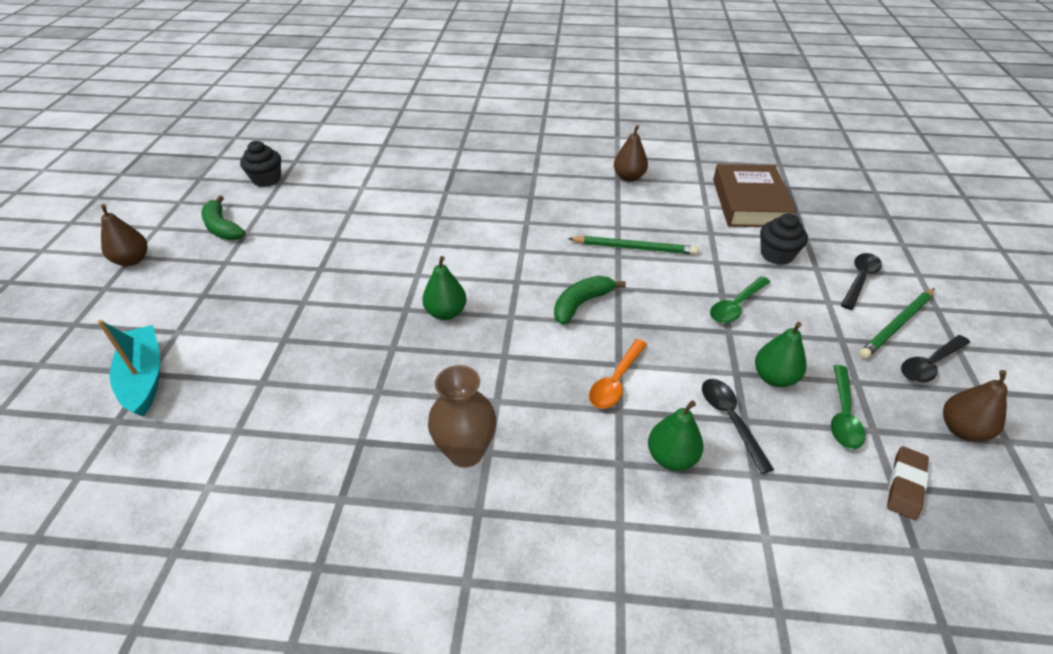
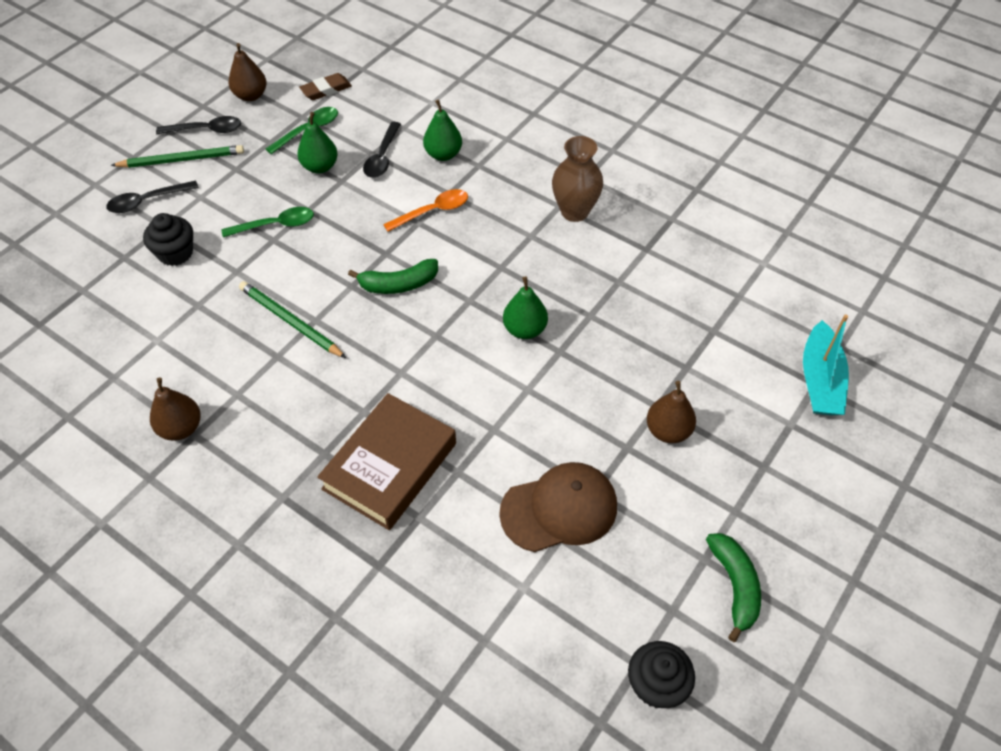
camera: 150 degrees left, 10 degrees up
(132, 260) = (852, 571): brown pear -> brown pear (668, 431)
(356, 222) = (559, 509): none -> brown cap
(749, 203) = (109, 322): brown book -> brown book (390, 466)

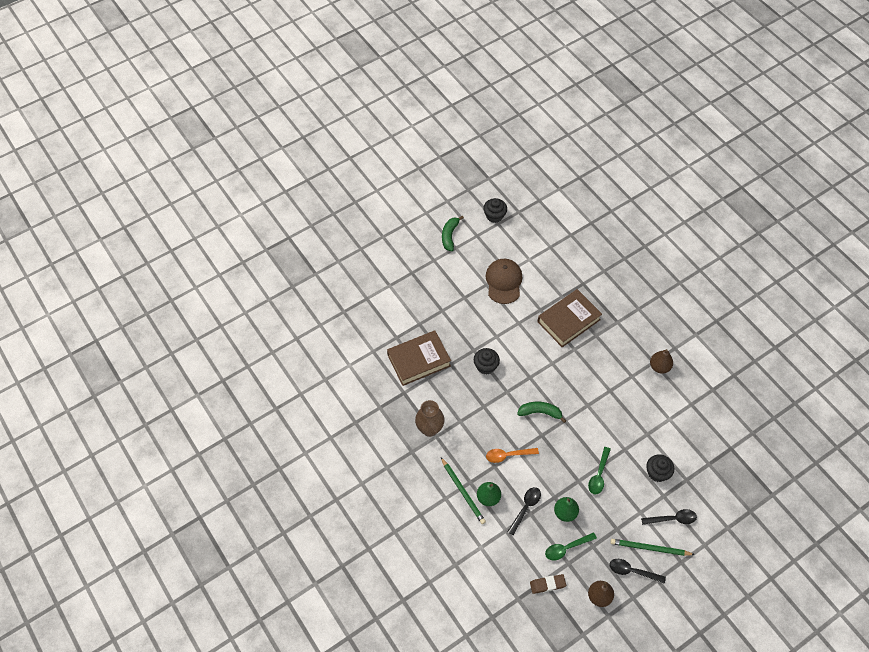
camera: 160 degrees left, 5 degrees up
(275, 225) = (599, 475): green spoon -> green spoon turned 75 degrees counterclockwise
(290, 321) = (600, 408): green pencil -> green pencil (463, 492)
(525, 329) = (485, 366): green pear -> black cupcake
(559, 509) = (504, 282): brown cap -> brown cap turned 90 degrees clockwise
(650, 304) = (419, 360): none -> brown book
(668, 431) = (443, 298): brown pear -> none
(820, 380) = (364, 299): turquoise boat -> none

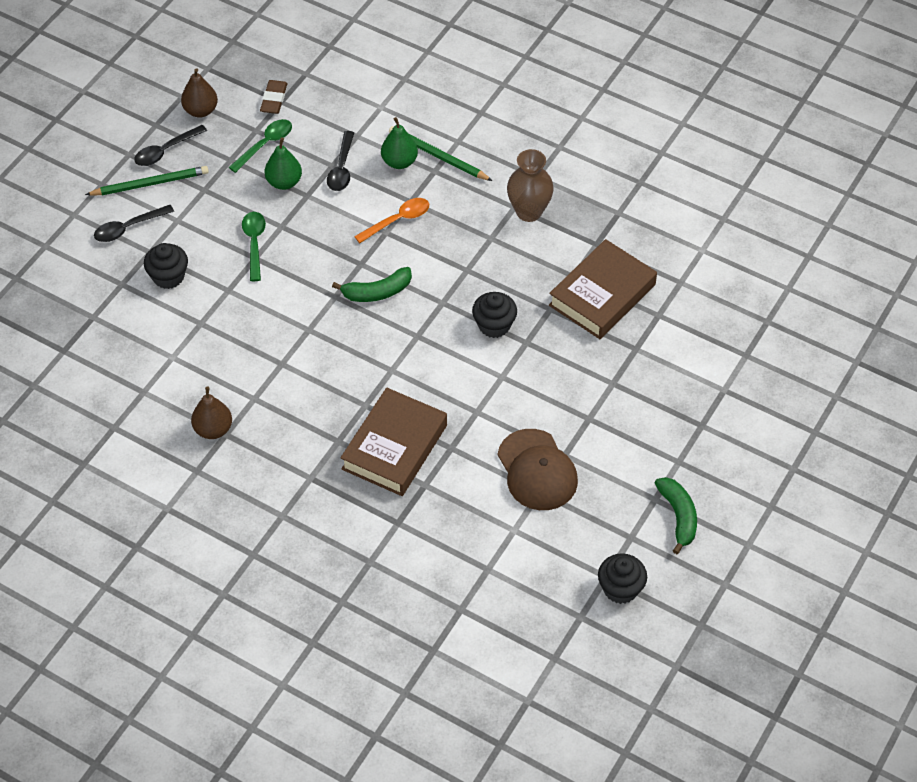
camera: 155 degrees right, 5 degrees down
(547, 584) = (274, 99): brown eraser -> brown eraser turned 45 degrees counterclockwise
(632, 571) = (166, 151): black spoon -> black spoon turned 150 degrees clockwise

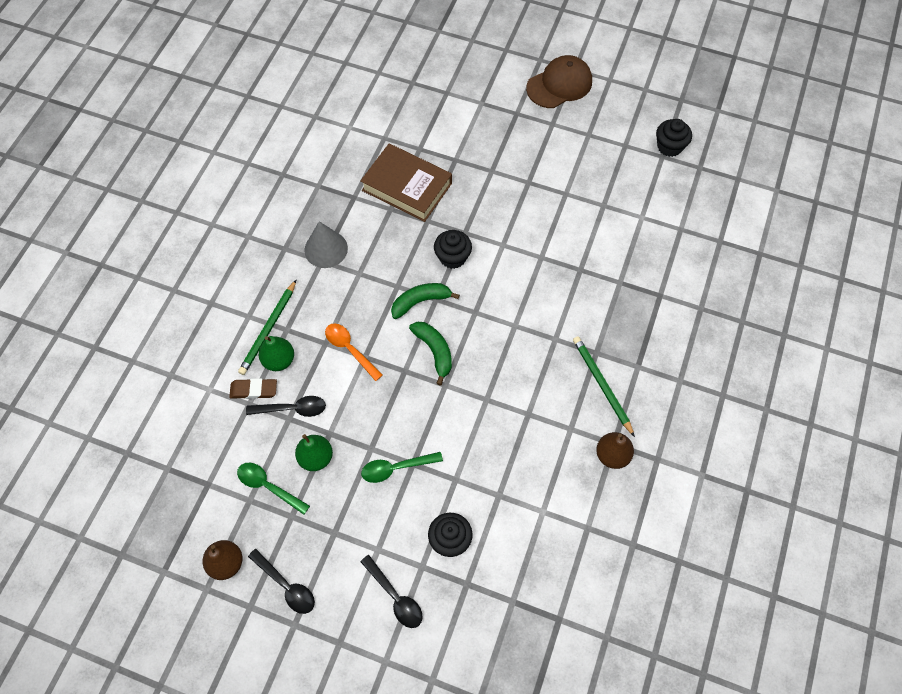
camera: 100 degrees left, 10 degrees up
(150, 183) = (333, 590): green pencil -> green pencil (601, 385)
(274, 99) = (206, 491): brown eraser -> brown eraser (254, 390)
(394, 447) = (591, 309): brown book -> none
(529, 212) = (326, 249): brown vase -> grey cone
(537, 470) = (585, 209): brown cap -> brown cap (559, 85)
(678, 516) = (599, 119): green banana -> green banana (420, 301)

